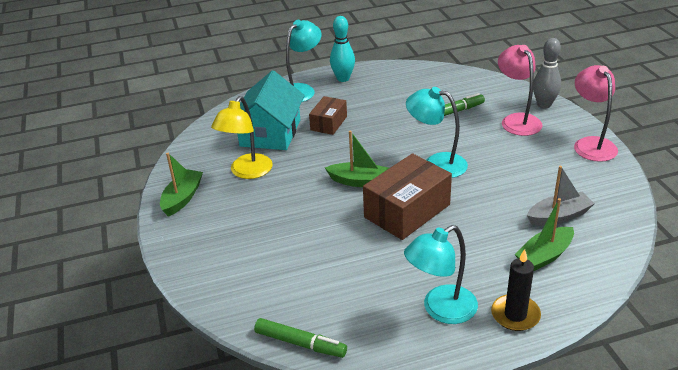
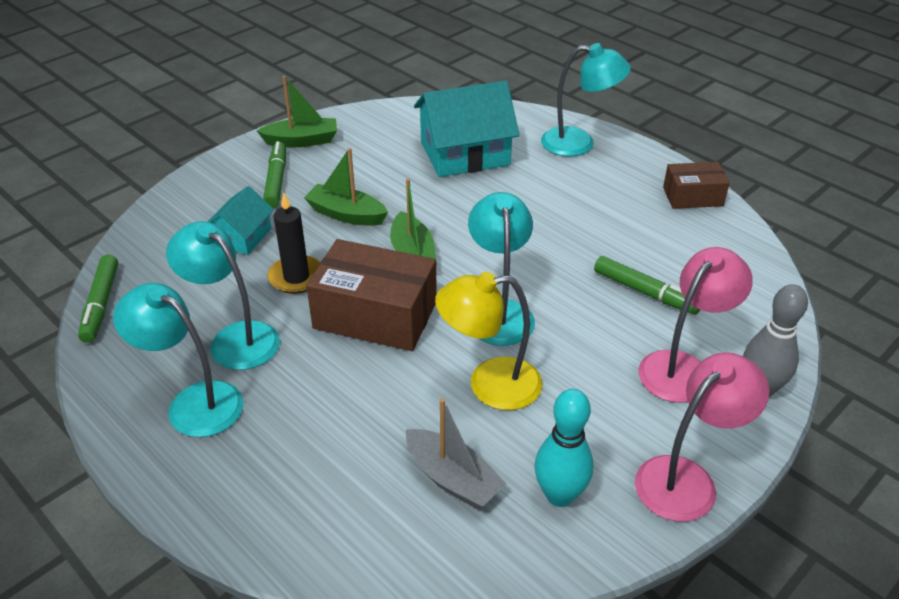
camera: 60 degrees right, 5 degrees up
(222, 221) = (276, 180): none -> green marker
(247, 172) = (375, 165): yellow lamp -> yellow lamp (489, 385)
(277, 252) = (242, 237): none -> turquoise house
(328, 123) = (521, 189): brown box -> brown box (692, 196)
(343, 78) = (638, 166): turquoise bowling pin -> turquoise bowling pin (559, 495)
(388, 278) = (234, 338): none -> turquoise lamp
(515, 315) = (208, 479): black candle -> black candle (296, 277)
(544, 256) = (348, 483): green boat -> green boat (346, 214)

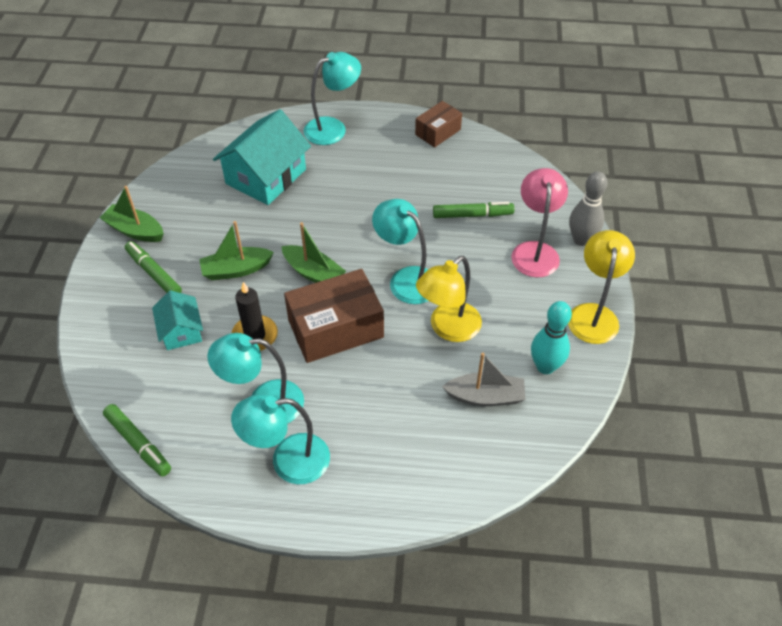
camera: 40 degrees left, 10 degrees up
(302, 141) = (135, 230): green boat -> green boat turned 105 degrees counterclockwise
(687, 479) = (593, 314): pink lamp -> yellow lamp

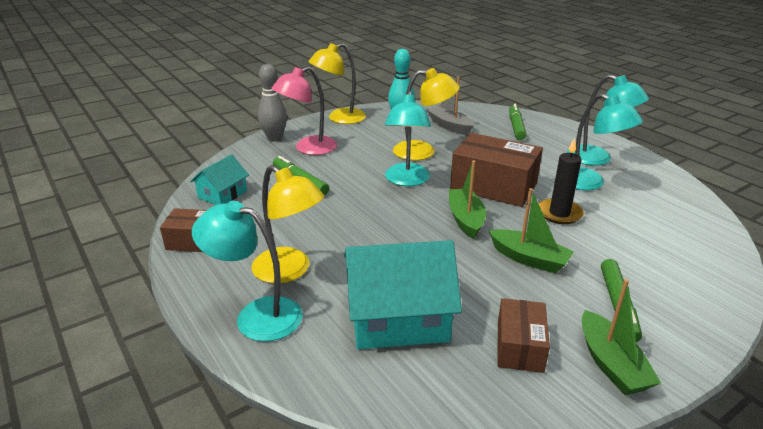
camera: 130 degrees left, 20 degrees down
(138, 443) = (706, 210): green marker -> green marker (516, 127)
(181, 331) = (622, 248): turquoise house -> turquoise house (222, 194)
(189, 206) = (519, 346): none -> brown box
(358, 156) = (289, 271): none -> yellow lamp

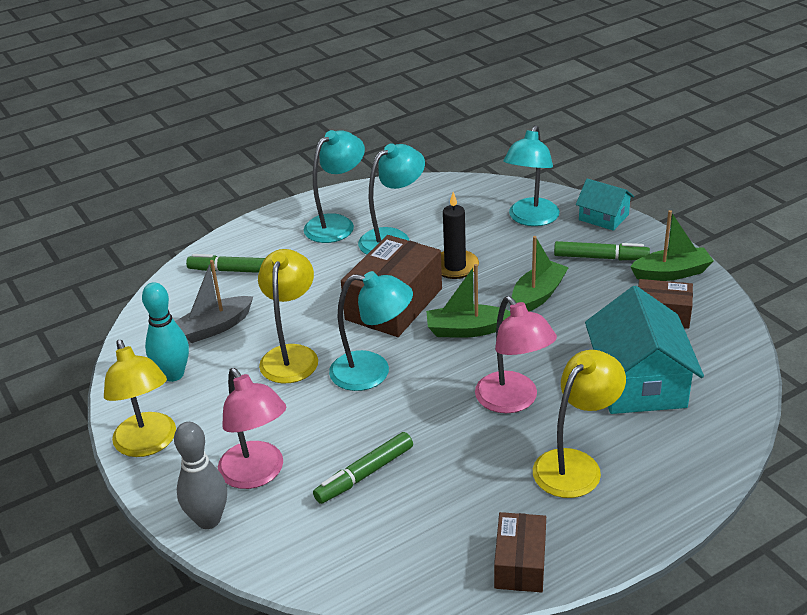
camera: 85 degrees left, 5 degrees up
(222, 194) = (395, 557): turquoise house -> turquoise house (603, 217)
(256, 315) = (654, 483): turquoise lamp -> turquoise lamp (531, 219)
(372, 241) = (513, 401): none -> pink lamp

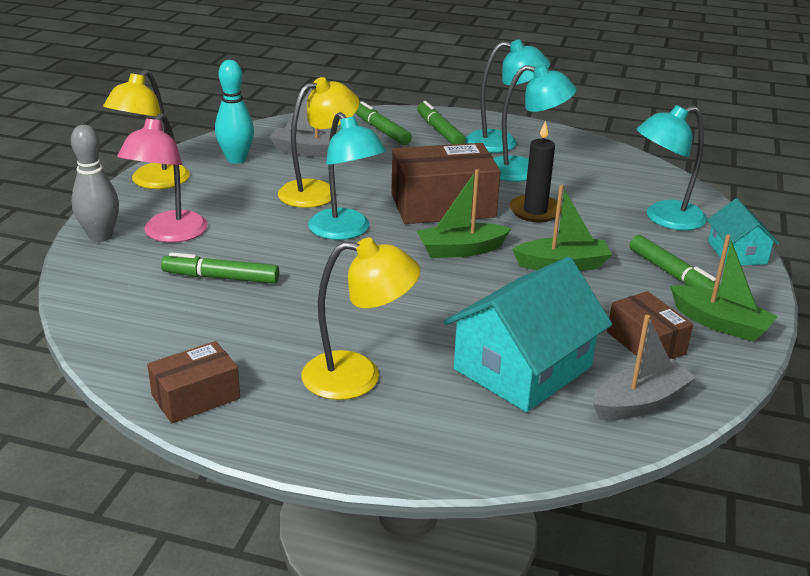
camera: 45 degrees right, 5 degrees down
(276, 243) = (439, 131): none -> green marker
(466, 330) = (460, 250): green boat -> green boat turned 60 degrees counterclockwise
(513, 401) = (400, 310): pink lamp -> none
(719, 354) = (640, 402): none -> grey boat

